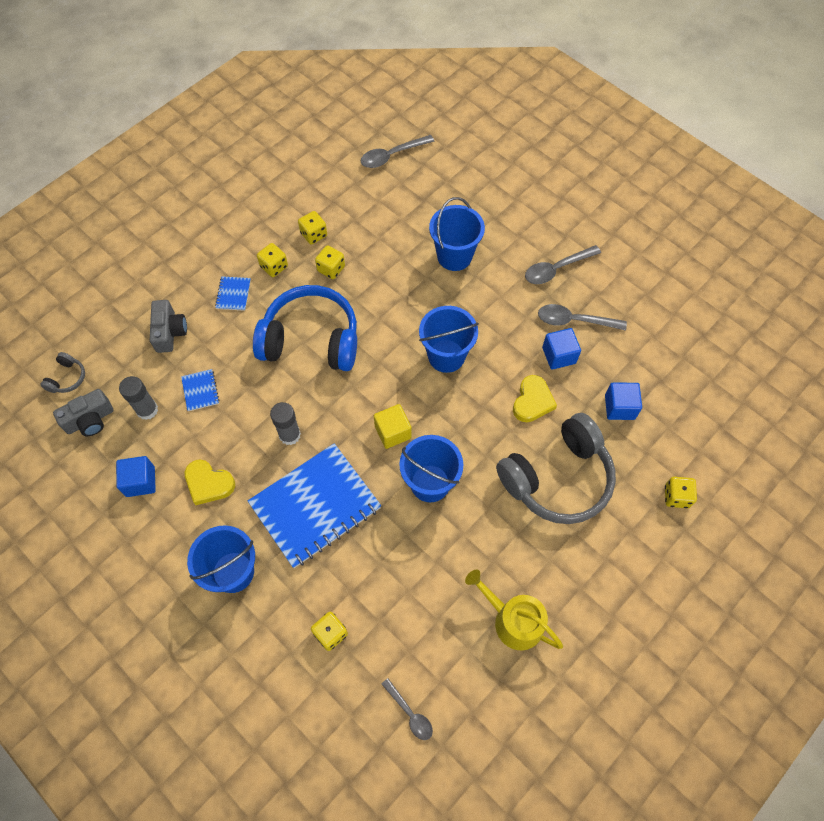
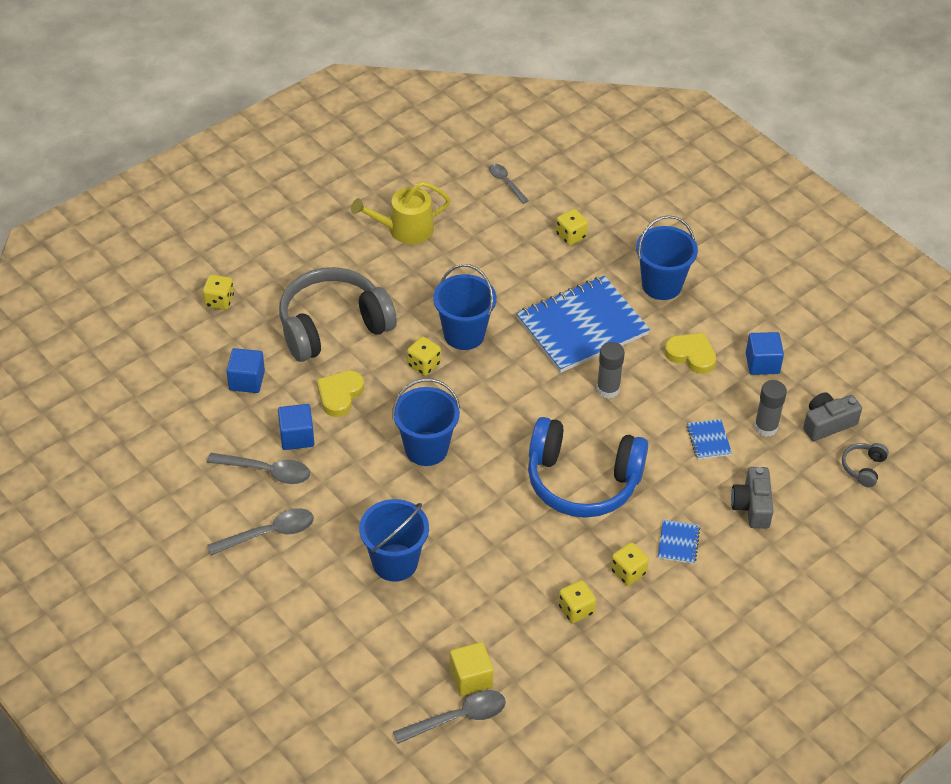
camera: 175 degrees left, 15 degrees down
(331, 269) = (555, 562): yellow dice -> yellow dice (423, 365)
(393, 432) = (497, 381): yellow cube -> yellow cube (471, 678)
(513, 620) = (405, 229): yellow watering can -> yellow watering can turned 120 degrees clockwise

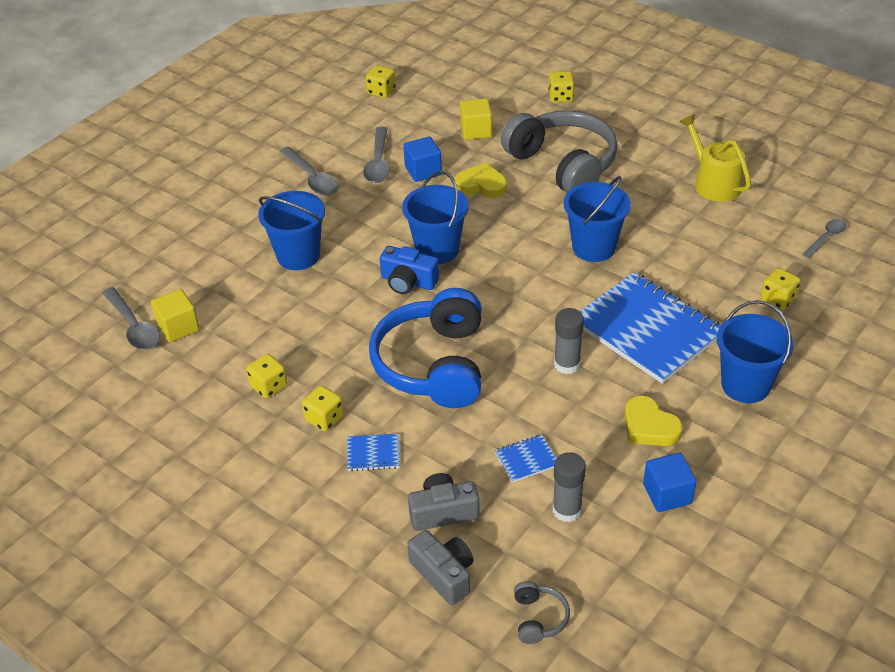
camera: 80 degrees right, 5 degrees down
(247, 380) = (476, 131): blue cube -> yellow cube
(423, 365) = (541, 228): yellow dice -> yellow dice (381, 91)
(465, 479) = (408, 281): none -> blue camera
(691, 355) = (649, 426): yellow heart -> yellow heart turned 120 degrees clockwise
(827, 423) = (597, 572): grey camera -> grey camera (444, 574)
(863, 468) = (538, 618): grey headphones -> grey headphones turned 75 degrees clockwise

